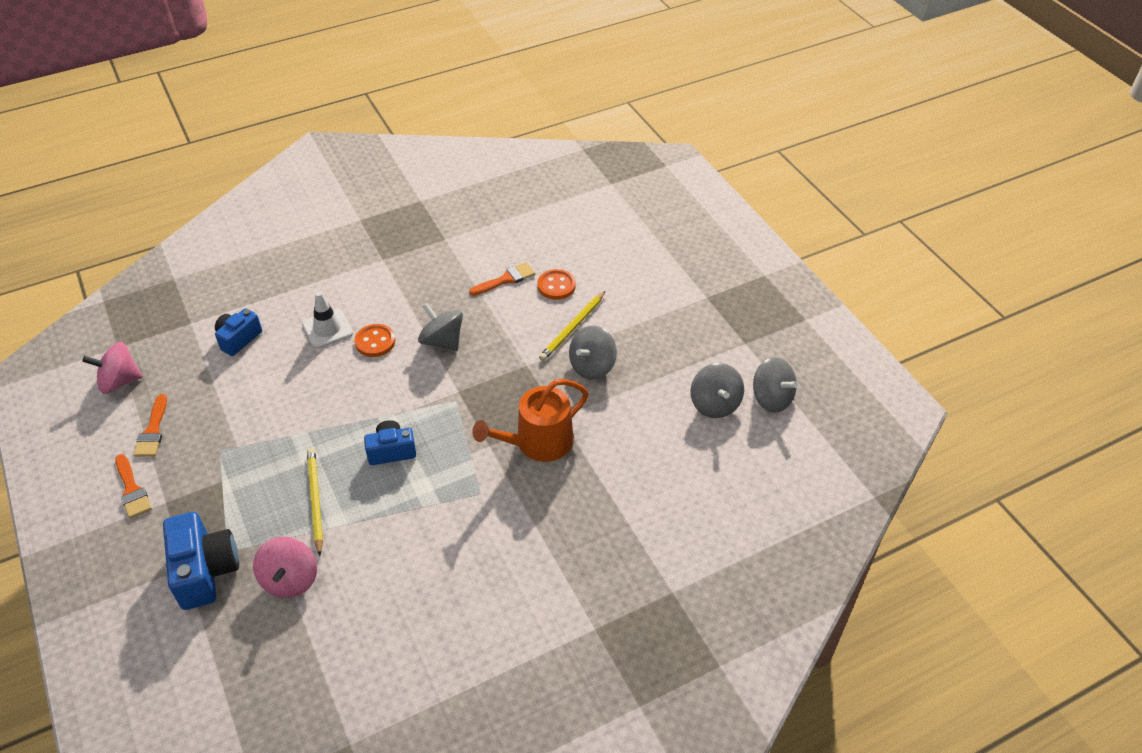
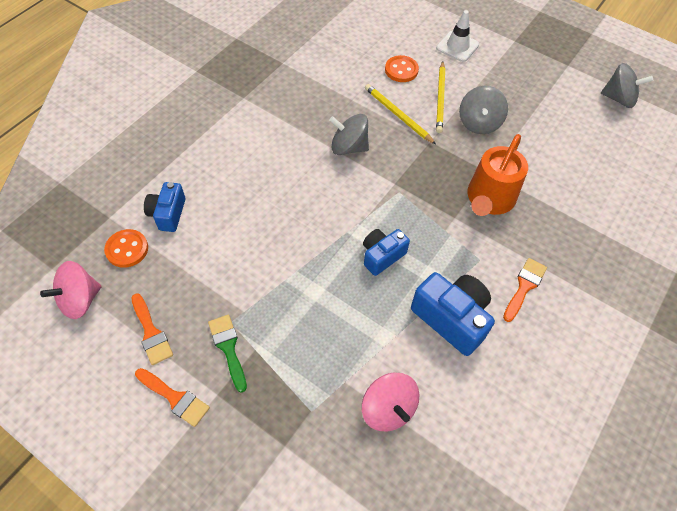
camera: 30 degrees left, 10 degrees up
(202, 470) = (228, 348): none -> green brush
(205, 571) = (306, 440): blue camera -> blue camera (451, 318)
(315, 501) = (353, 328): yellow pencil -> yellow pencil (398, 115)
(327, 329) = (242, 174): white traffic cone -> white traffic cone (457, 46)
(375, 342) = (293, 169): orange button -> orange button (127, 249)
(506, 279) = (358, 79): orange brush -> orange brush (524, 286)
(715, 404) = (586, 118): grey spinning top -> none

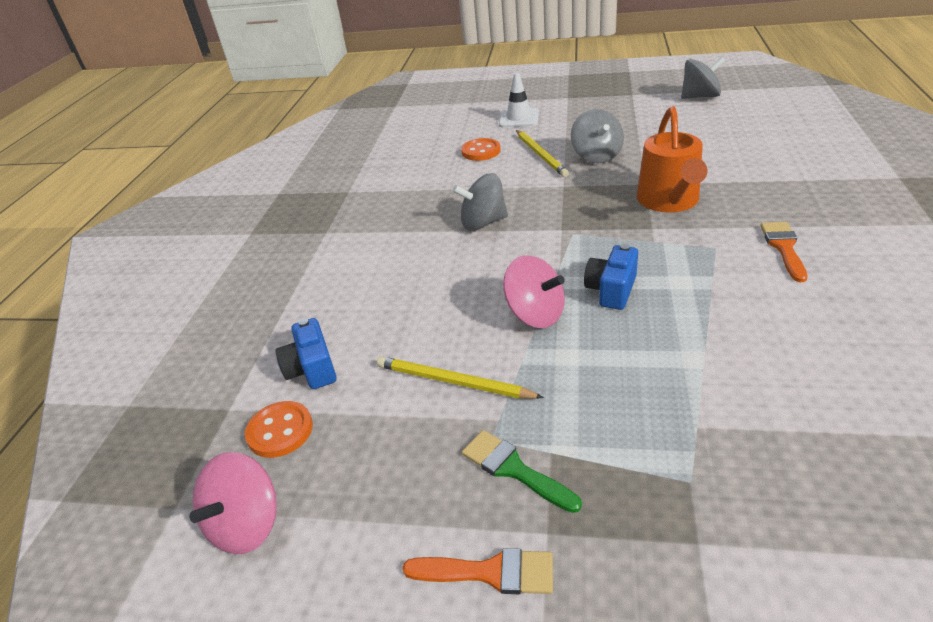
camera: 20 degrees left, 20 degrees down
(151, 333) = (388, 509): orange brush -> none
(388, 409) = (778, 426): pink spinning top -> pink spinning top (535, 314)
(398, 115) = (511, 181): yellow pencil -> yellow pencil (454, 382)
(451, 318) = (745, 307): blue camera -> none

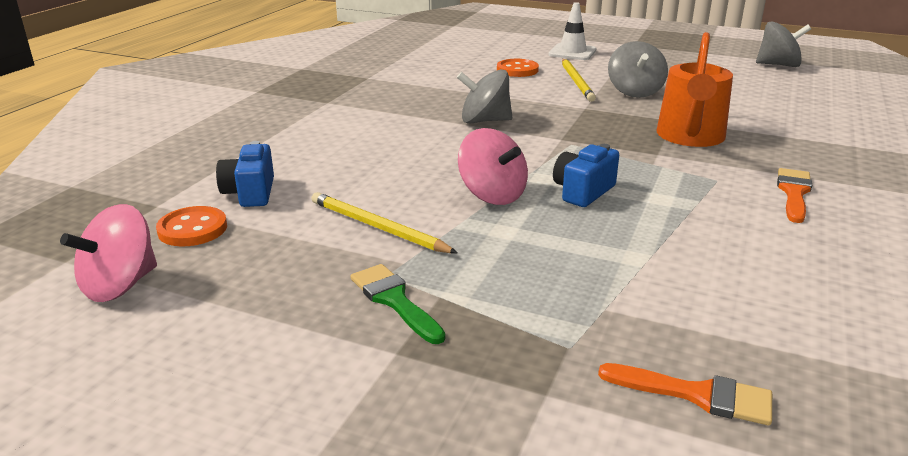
camera: 10 degrees right, 10 degrees down
(490, 572) = (321, 368): orange brush -> orange brush (696, 395)

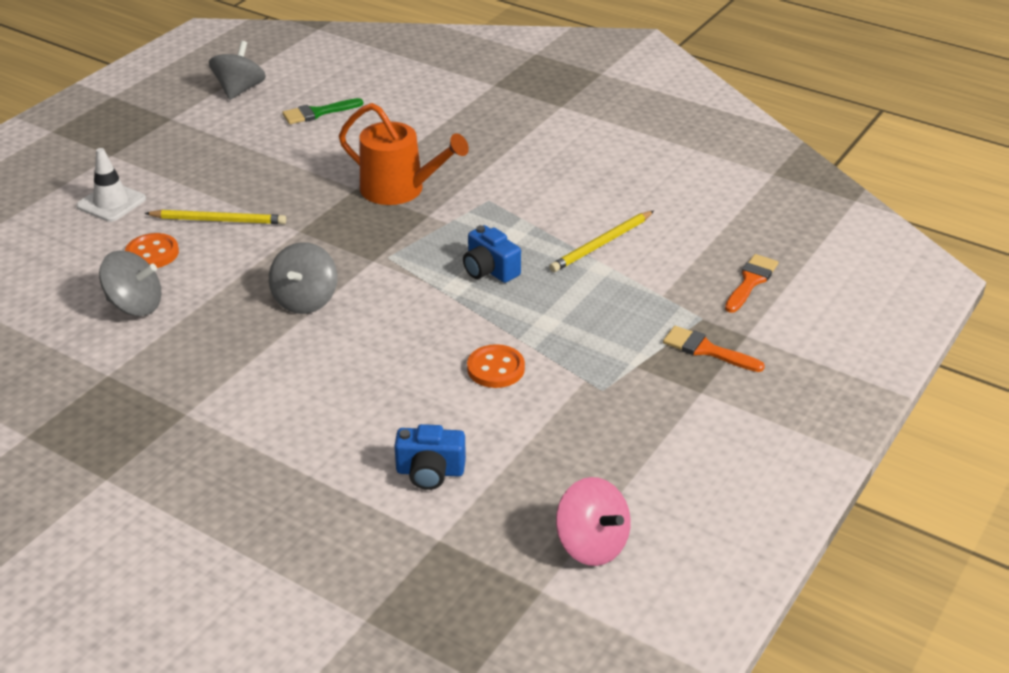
camera: 80 degrees left, 10 degrees up
(192, 229) = (498, 508): orange button -> orange button (496, 368)
(378, 227) = (524, 390): yellow pencil -> yellow pencil (602, 244)
(394, 300) = (638, 388): green brush -> green brush (318, 113)
(492, 195) = (481, 319): pink spinning top -> none
(635, 92) = (270, 191): grey spinning top -> grey spinning top (135, 305)
(794, 193) = (522, 173): orange brush -> orange brush (706, 350)

